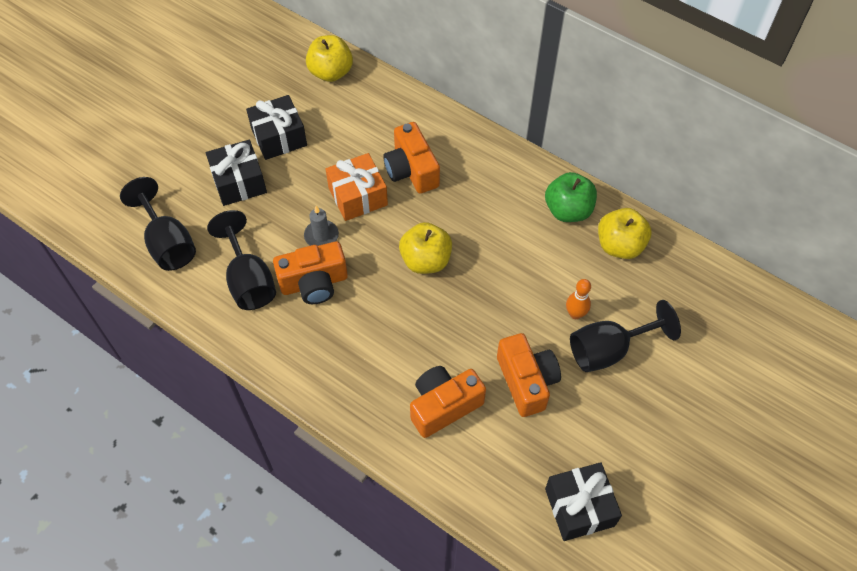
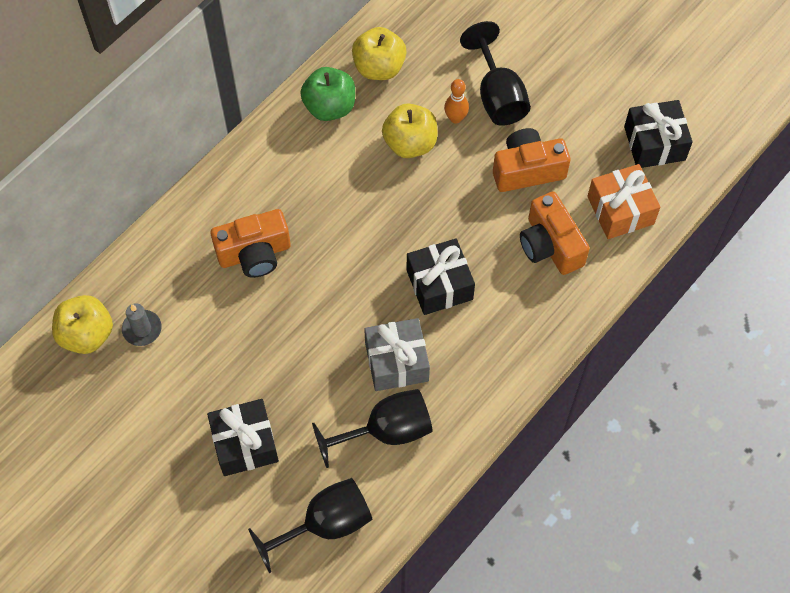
camera: 85 degrees left, 5 degrees up
(279, 137) = (182, 397): black gift -> black gift (439, 284)
(314, 283) = (396, 362): orange camera -> grey gift
(321, 236) = (334, 353): grey candle -> grey candle (142, 329)
(358, 196) = (284, 312): orange gift -> orange gift (620, 210)
(426, 260) = (378, 248): yellow apple -> yellow apple (410, 143)

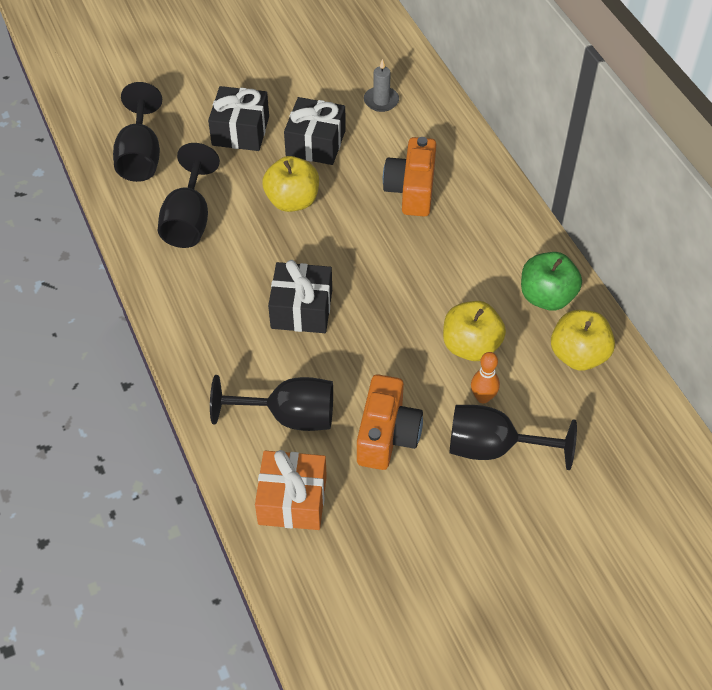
camera: 115 degrees right, 10 degrees down
(87, 335) = (396, 69): yellow apple -> yellow apple (292, 201)
(396, 362) = (246, 250): grey gift -> none
(550, 245) = (289, 416): orange camera -> black goblet
(654, 143) = (356, 577): black gift -> black gift (315, 143)

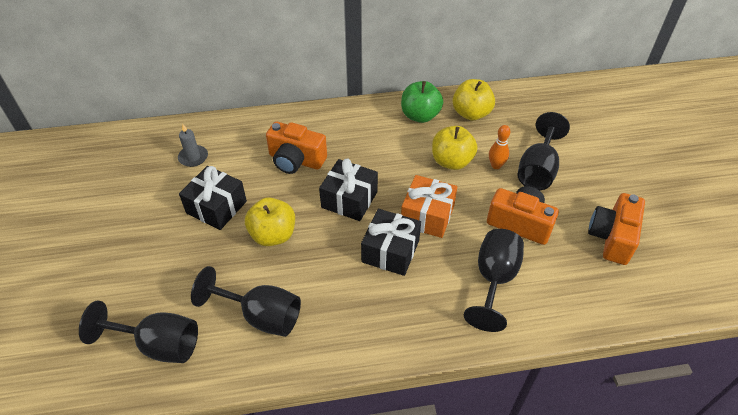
camera: 75 degrees left, 5 degrees down
(240, 131) = (172, 257): black gift -> black gift (349, 199)
(292, 500) = (571, 292): orange gift -> orange gift (427, 216)
(396, 545) = (612, 237): none -> orange camera

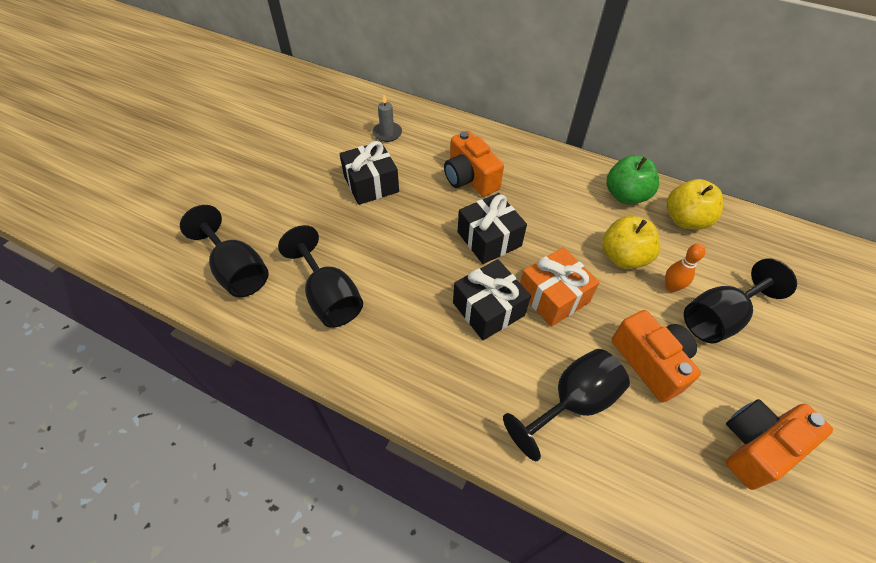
camera: 35 degrees right, 5 degrees up
(273, 235) = (396, 233): yellow apple -> none

